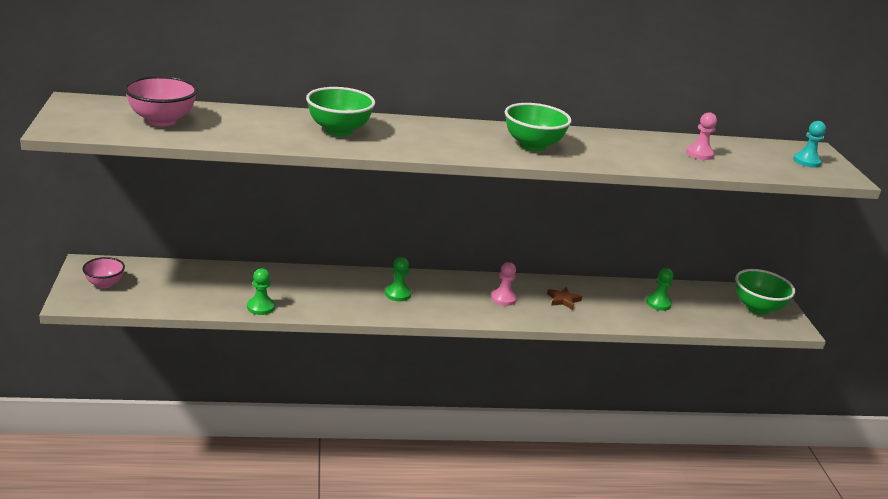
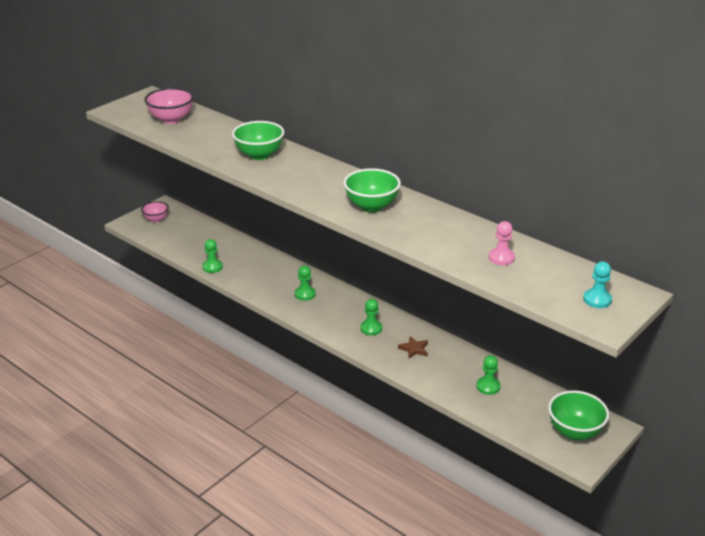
camera: 50 degrees right, 5 degrees up
(503, 298) = (371, 328): pink pawn -> green pawn

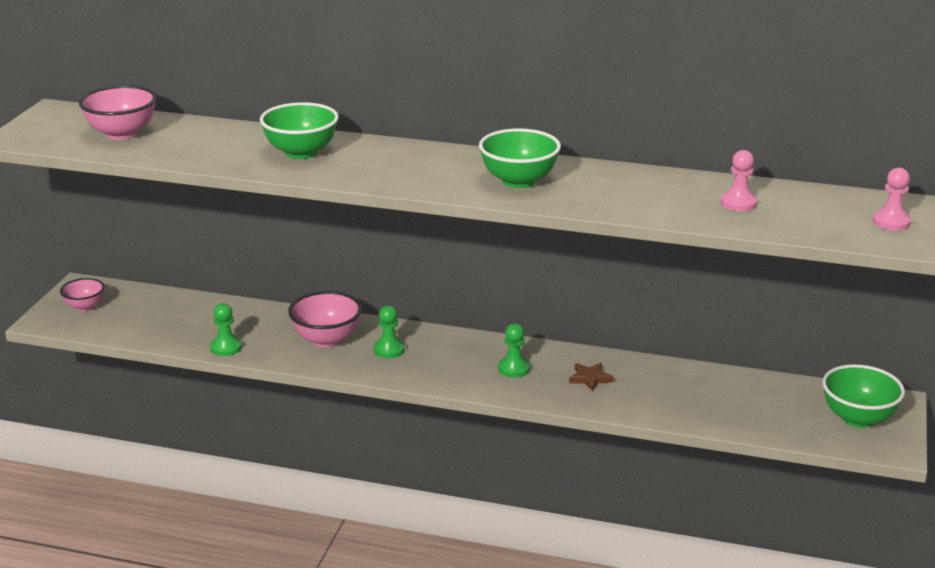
camera: 25 degrees left, 5 degrees down
(273, 277) = (326, 340): none -> pink bowl
(488, 386) = (717, 397): green pawn -> none
(597, 300) = (891, 222): turquoise pawn -> pink pawn

